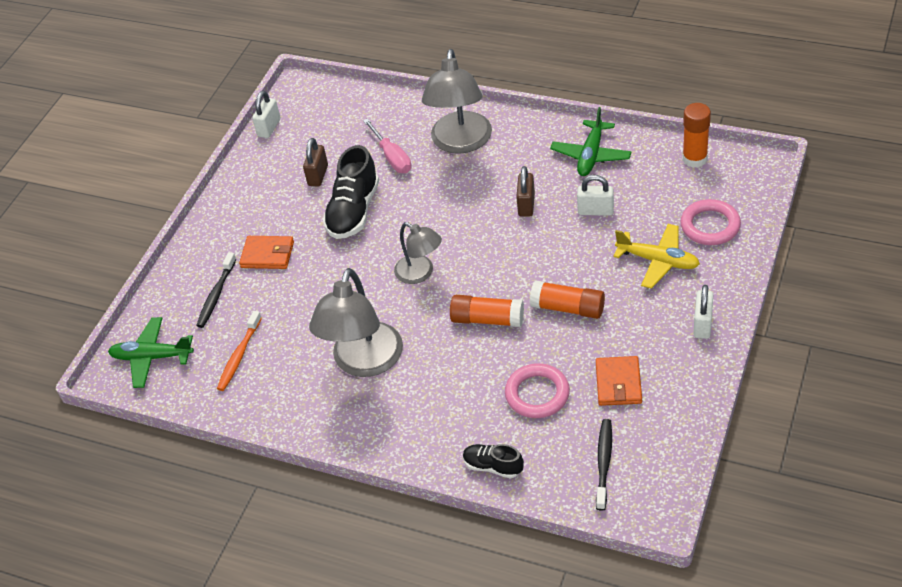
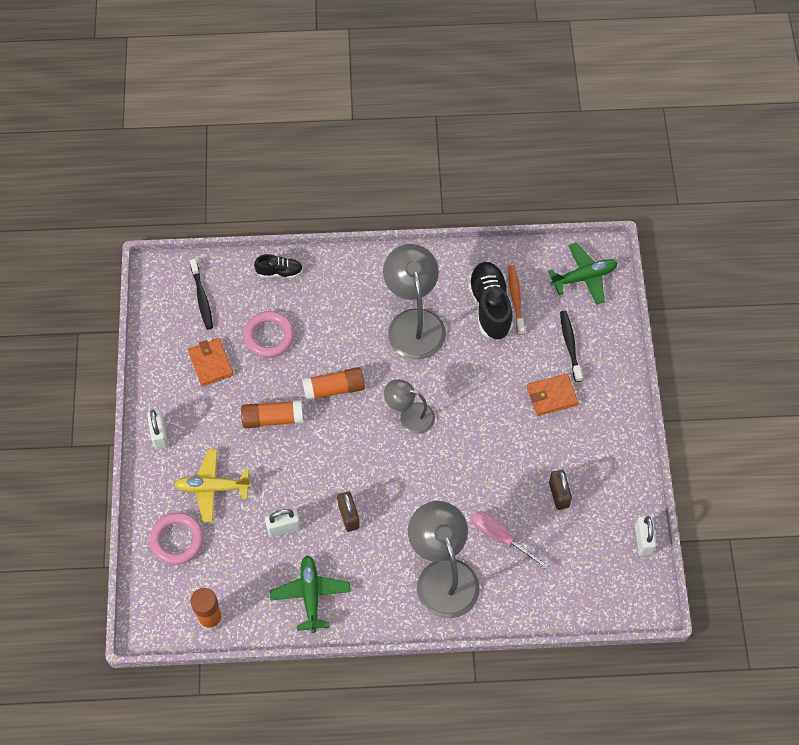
camera: 150 degrees right, 15 degrees up
(354, 211) = (502, 463): black shoe -> black shoe (490, 307)

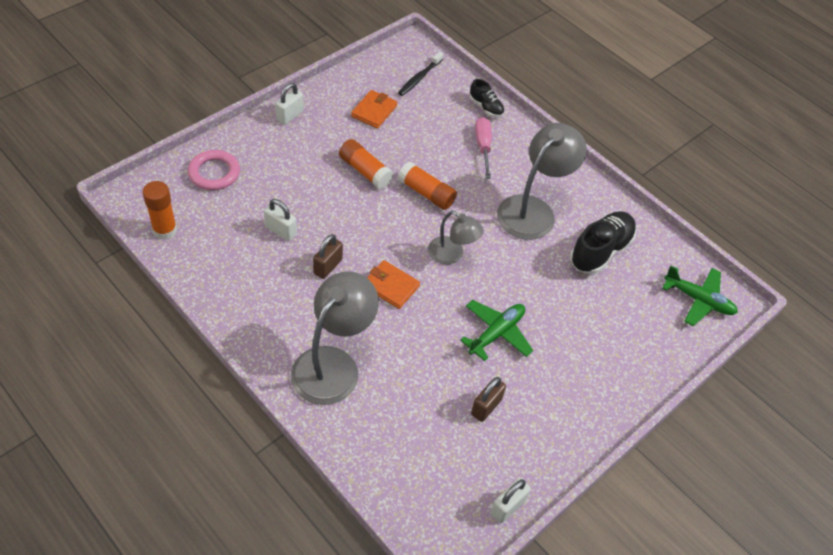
camera: 45 degrees right, 10 degrees down
(212, 488) = (275, 169): yellow plane -> none
(269, 336) = (429, 131): pink ring -> none
(310, 595) = (237, 282): green plane -> green plane (496, 333)
(409, 416) = (452, 255): grey lamp -> grey lamp turned 150 degrees clockwise
(500, 537) = (405, 386): pink screwdriver -> pink screwdriver (483, 147)
(515, 299) = (626, 264): orange toothbrush -> none
(551, 396) = (570, 343): orange wallet -> orange wallet (391, 286)
(570, 345) = (628, 328): black toothbrush -> none

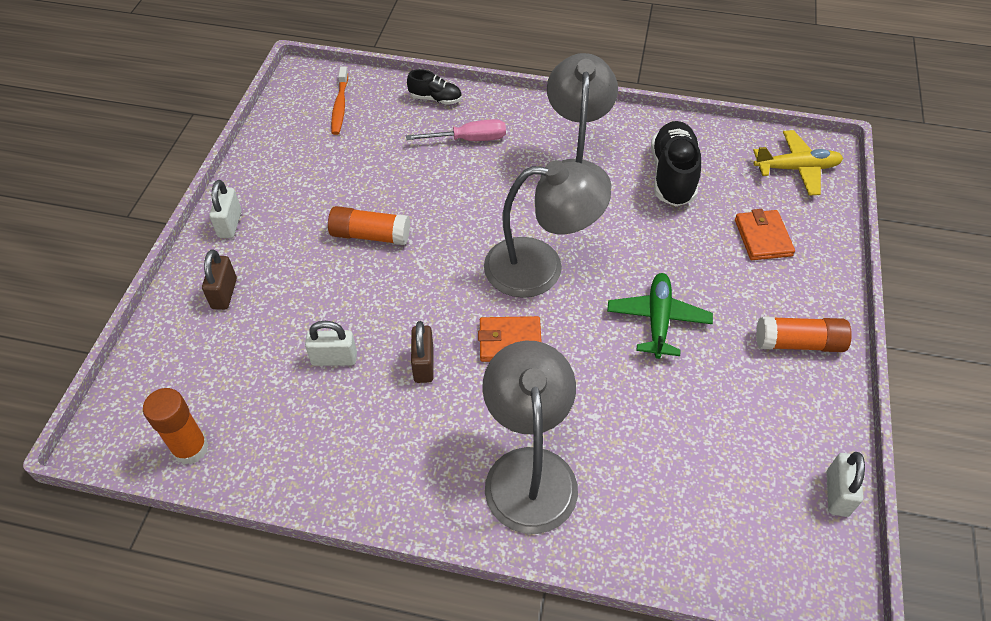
camera: 30 degrees left, 0 degrees up
(214, 173) = (194, 342): pink ring -> none
(374, 111) = (322, 166): orange wallet -> orange wallet (763, 237)
(419, 78) = (340, 106): black toothbrush -> orange toothbrush
(426, 193) = (456, 220): orange glue stick -> orange glue stick (798, 343)
(452, 255) = (540, 268): grey lamp -> grey lamp, size x1.71
(483, 147) = (469, 139): pink screwdriver -> pink screwdriver turned 120 degrees clockwise
(486, 407) = (720, 403): brown padlock -> brown padlock (224, 293)
(698, 300) = (796, 169): green plane -> yellow plane

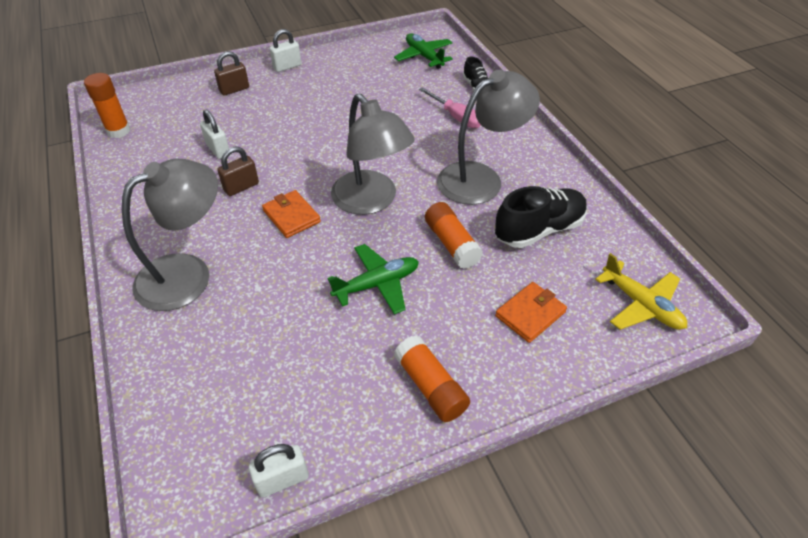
camera: 55 degrees right, 5 degrees down
(340, 106) = (424, 56): orange toothbrush -> green plane
(370, 235) = (328, 117): orange glue stick -> orange glue stick (451, 243)

